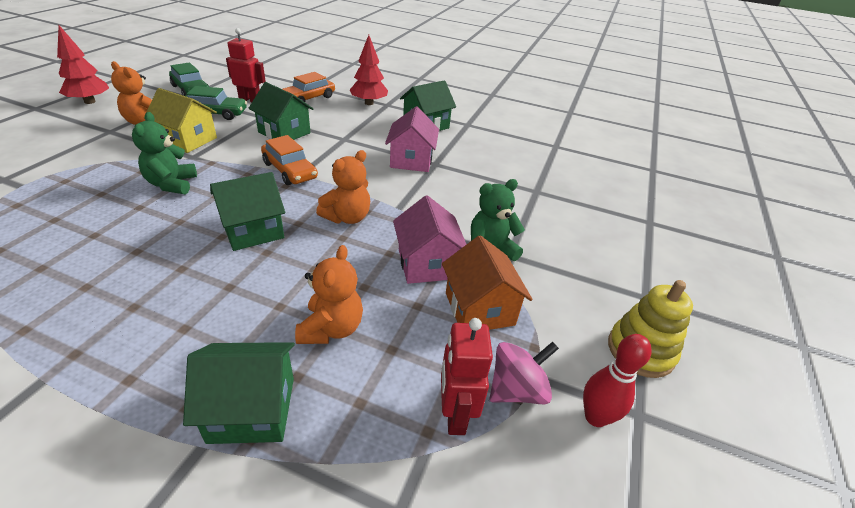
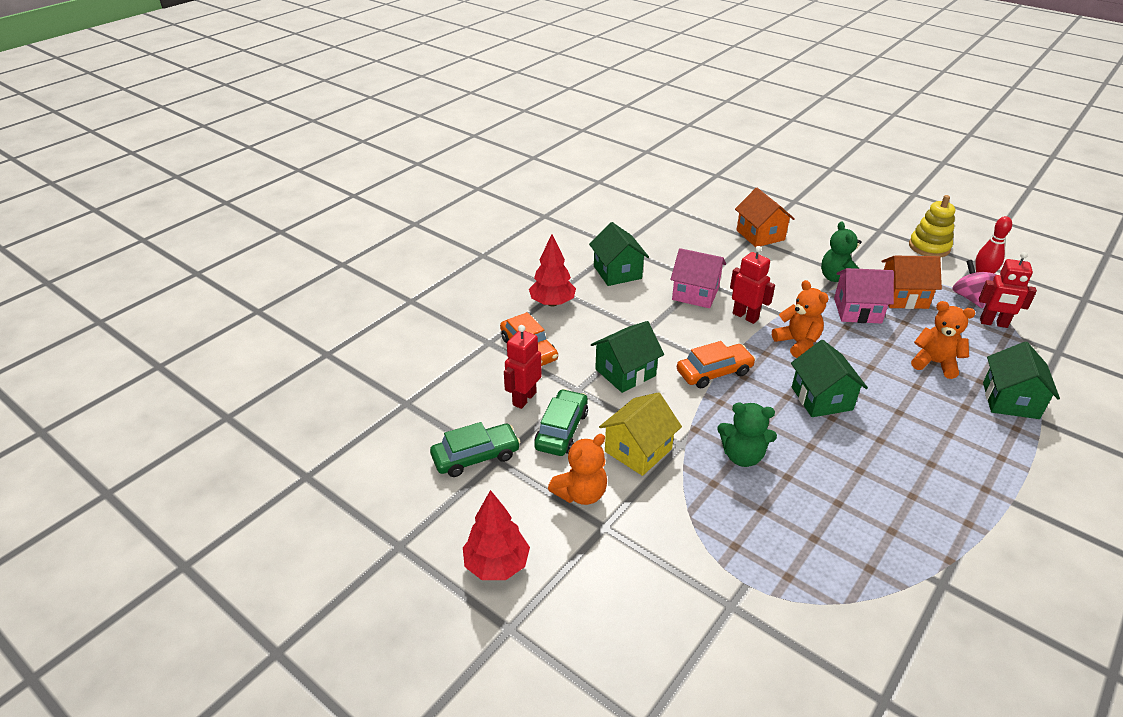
camera: 70 degrees left, 0 degrees up
(384, 187) = (745, 316): none -> red robot
(547, 197) = (760, 235): none -> orange house

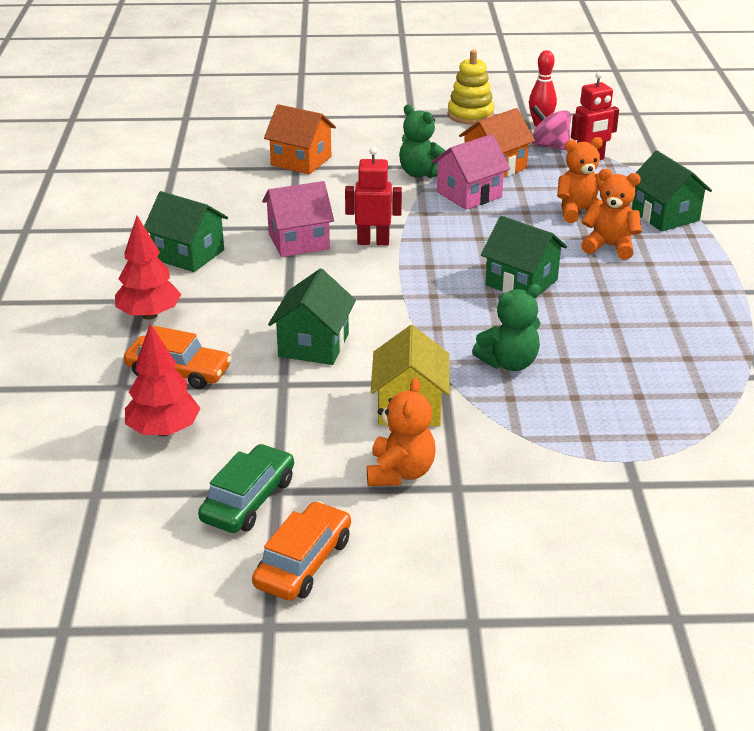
camera: 40 degrees left, 5 degrees down
(496, 565) = (394, 579): red tree -> red tree (164, 431)
(524, 398) = (234, 420): red robot -> none
(561, 430) = (311, 428): green car -> none
(714, 372) = (401, 304): orange car -> orange car (303, 562)
(797, 343) = (448, 245): orange teddy bear -> orange teddy bear (609, 246)

